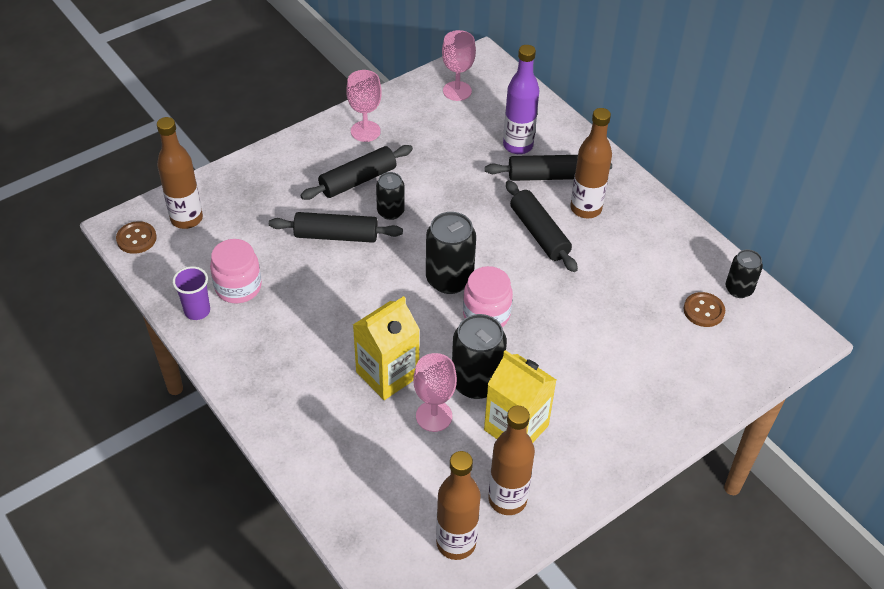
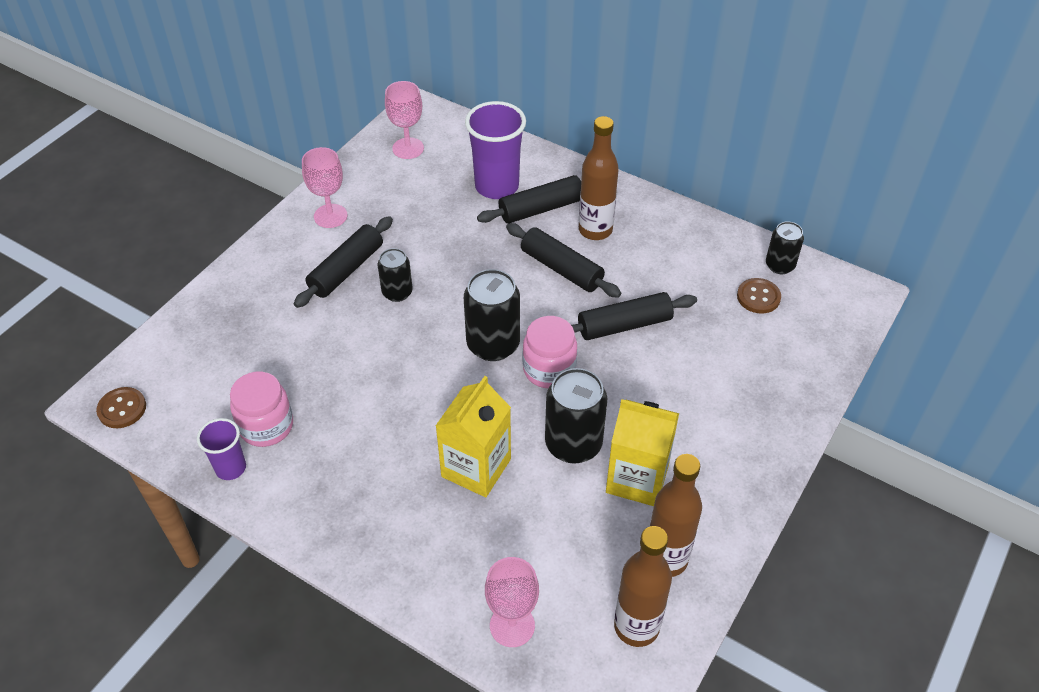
camera: 20 degrees left, 0 degrees up
(186, 219) = (172, 368): brown bottle -> none
(336, 235) = (350, 335): black rolling pin -> black rolling pin (624, 325)
(434, 416) = (547, 496): pink goblet -> pink goblet (512, 625)
(518, 145) = (497, 186): purple bottle -> purple cup

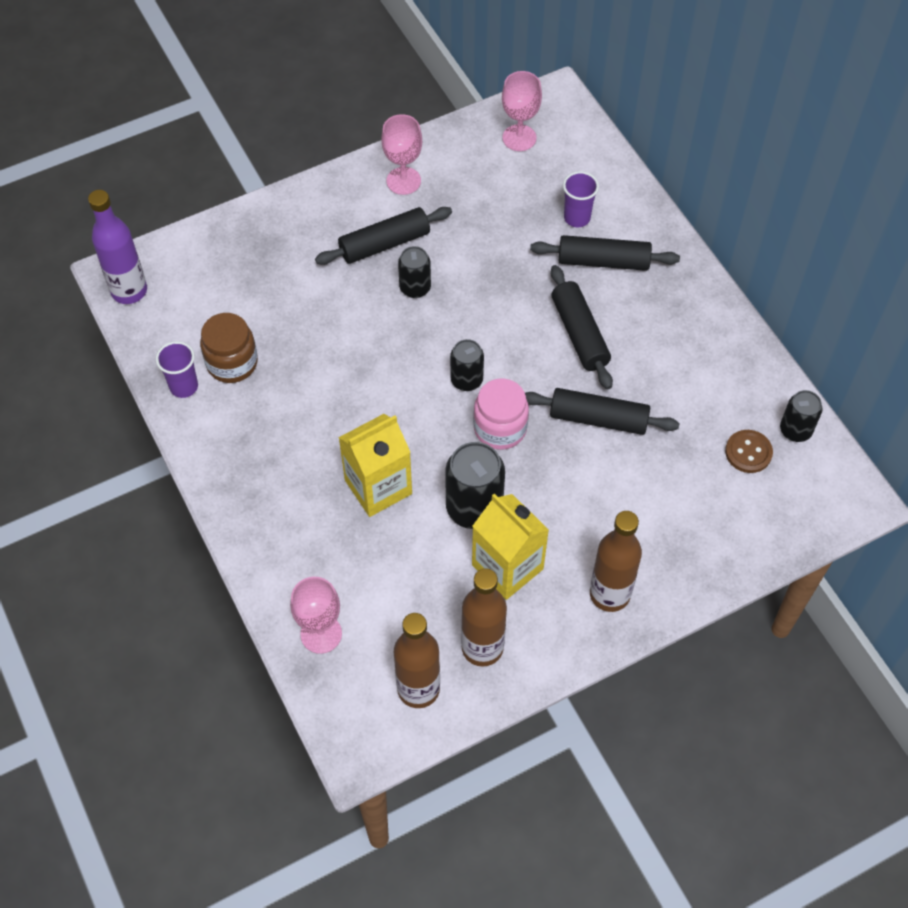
camera: 30 degrees right, 10 degrees up
(122, 409) = (129, 291): brown button -> purple bottle
(266, 426) = (232, 363): pink jar -> brown jar
(493, 344) = (466, 380): black can -> black can, size x0.60
(497, 186) = (577, 218): purple cup -> purple cup, size x0.56
(595, 230) = (640, 308): brown bottle -> brown bottle (609, 594)

